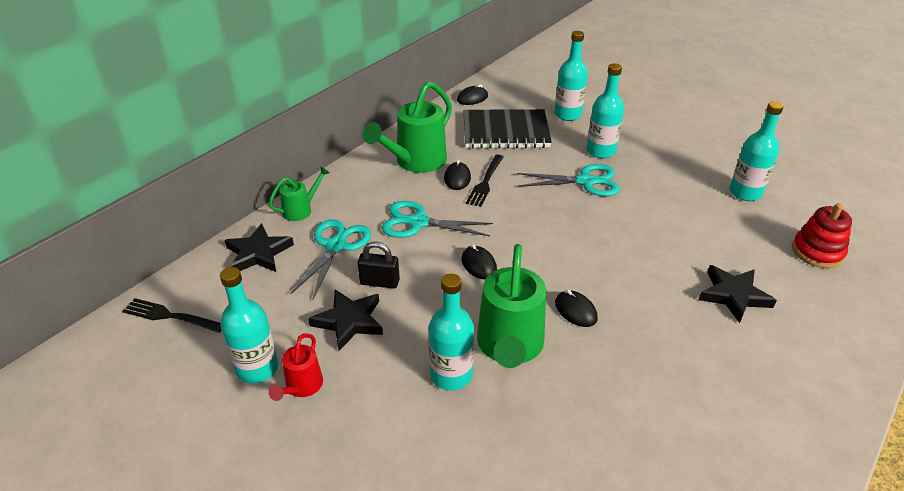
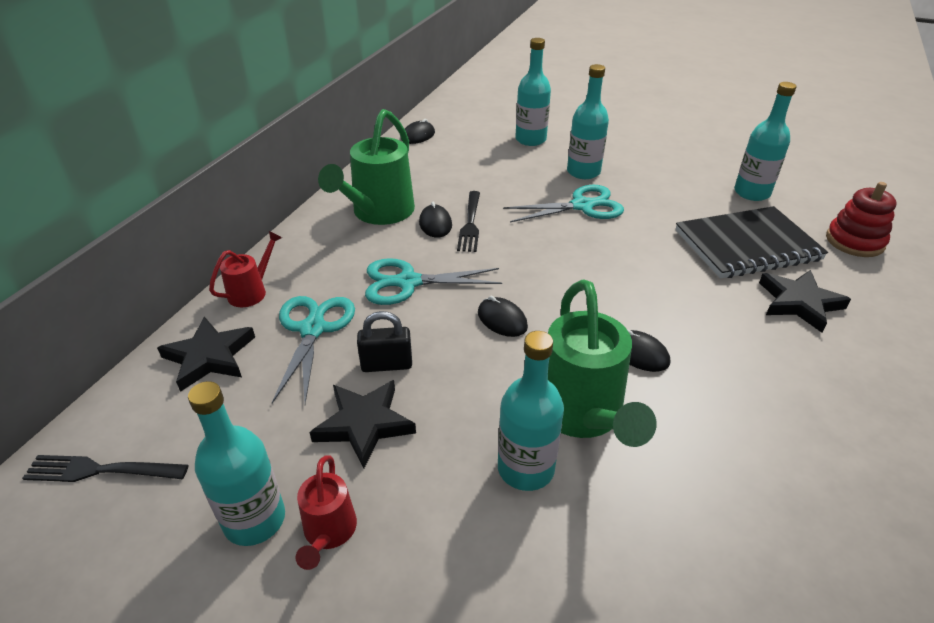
camera: 15 degrees left, 0 degrees up
(301, 210) = (252, 291): green watering can -> red watering can
(505, 132) = (470, 166): black notebook -> black notebook (747, 245)

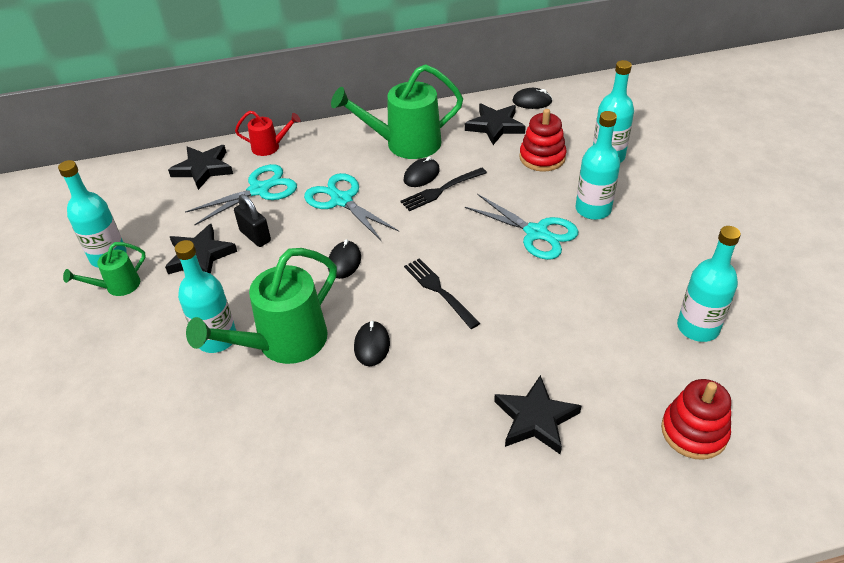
camera: 55 degrees right, 5 degrees up
(101, 470) = (102, 189): black fork -> black fork (439, 291)
(328, 533) = (117, 286): red watering can -> green watering can
(424, 163) = (495, 126): none -> black star
(494, 163) = (542, 157): none -> red stacking toy
(747, 245) = (592, 355): black notebook -> none

